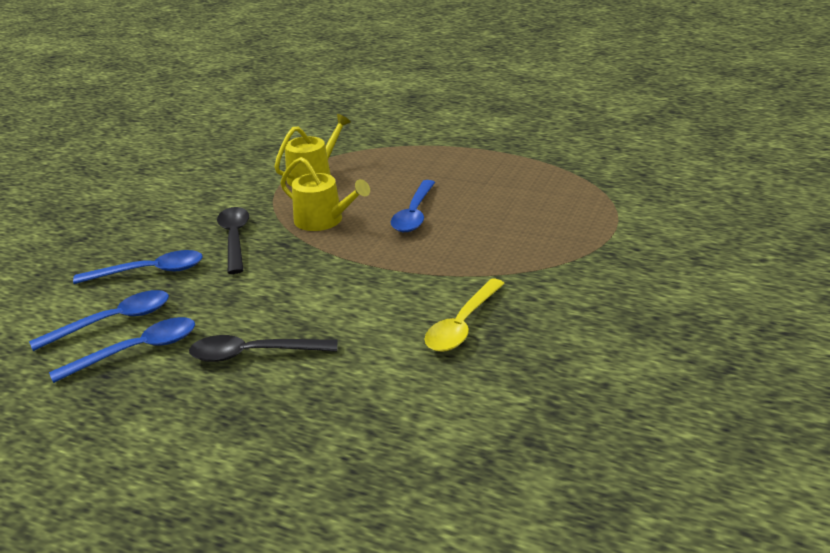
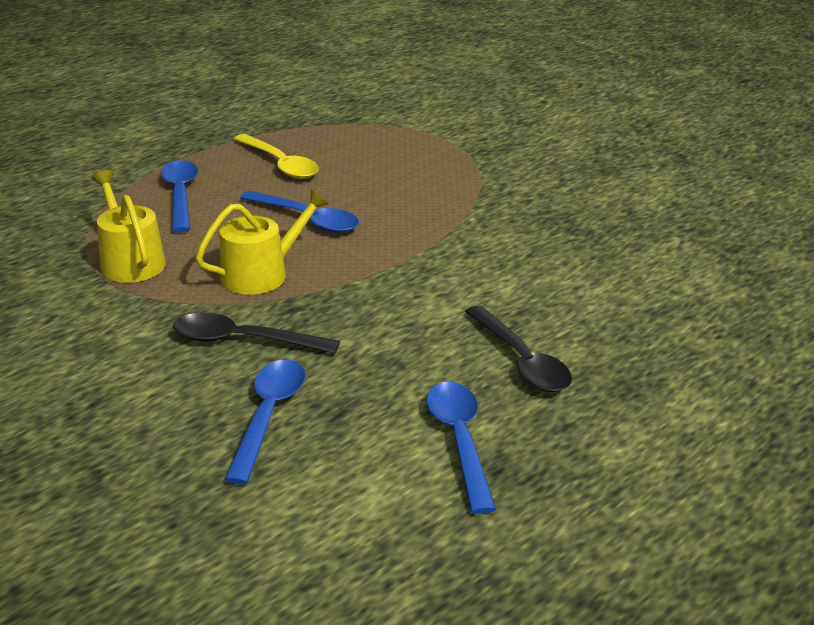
camera: 70 degrees left, 0 degrees up
(113, 321) = (375, 456): blue spoon -> blue spoon (180, 195)
(253, 354) = (521, 361): black spoon -> black spoon turned 45 degrees counterclockwise
(462, 325) = (549, 240): yellow spoon -> yellow spoon (280, 164)

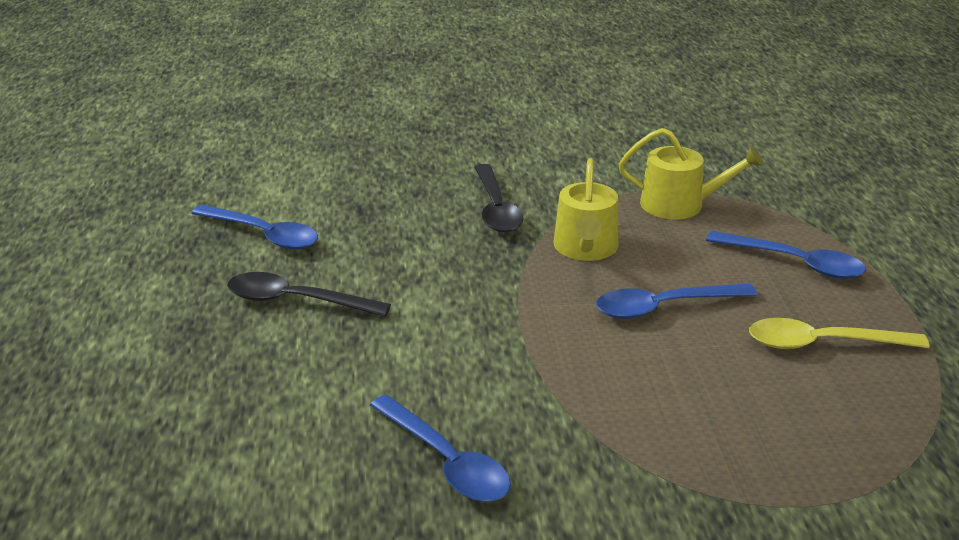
camera: 130 degrees right, 0 degrees up
(243, 341) = (496, 208): black spoon -> black spoon turned 120 degrees clockwise
(268, 416) = (396, 187): blue spoon -> blue spoon (446, 462)

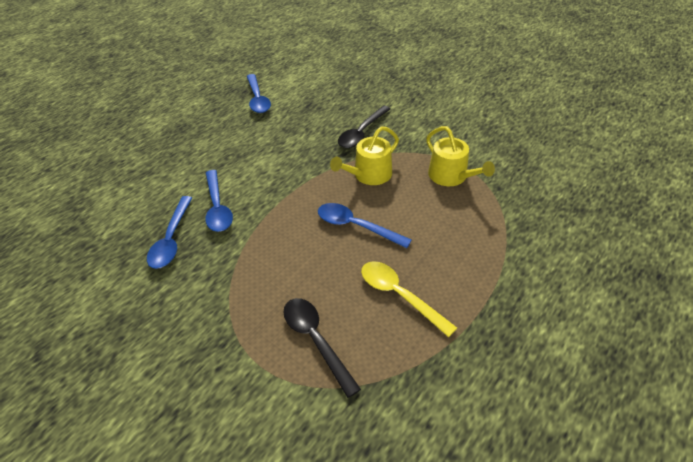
camera: 45 degrees right, 15 degrees up
(296, 301) = (226, 136): black spoon -> black spoon (316, 340)
(795, 263) = (459, 243): blue spoon -> blue spoon (217, 207)

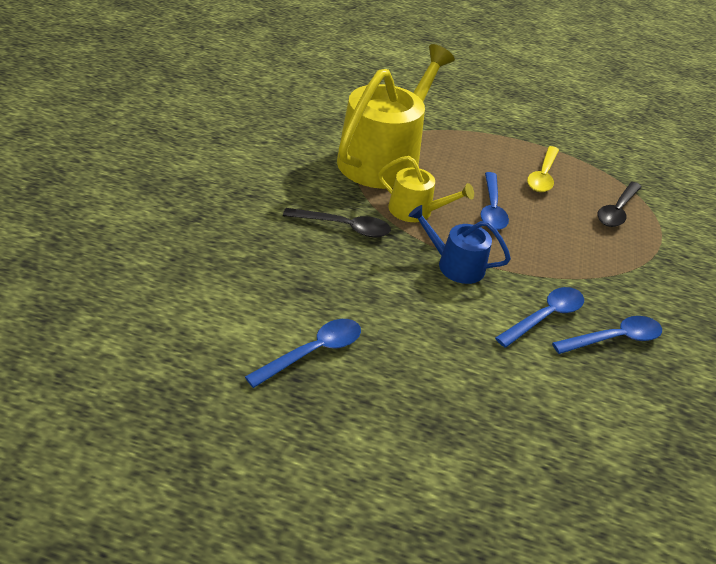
camera: 120 degrees left, 5 degrees down
(296, 177) = (455, 265): none -> blue watering can
(451, 176) = (384, 159): yellow watering can -> yellow watering can, size x2.02

